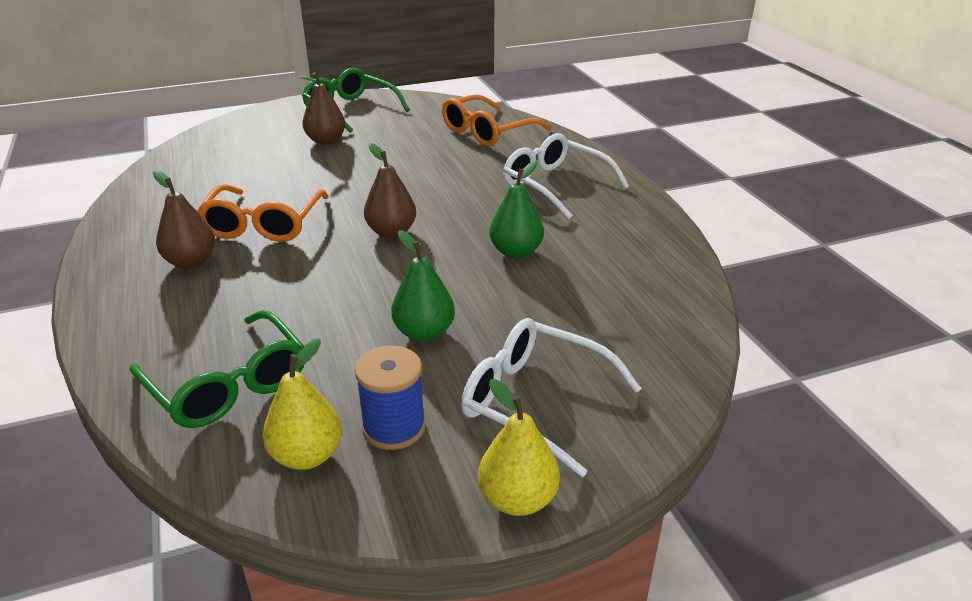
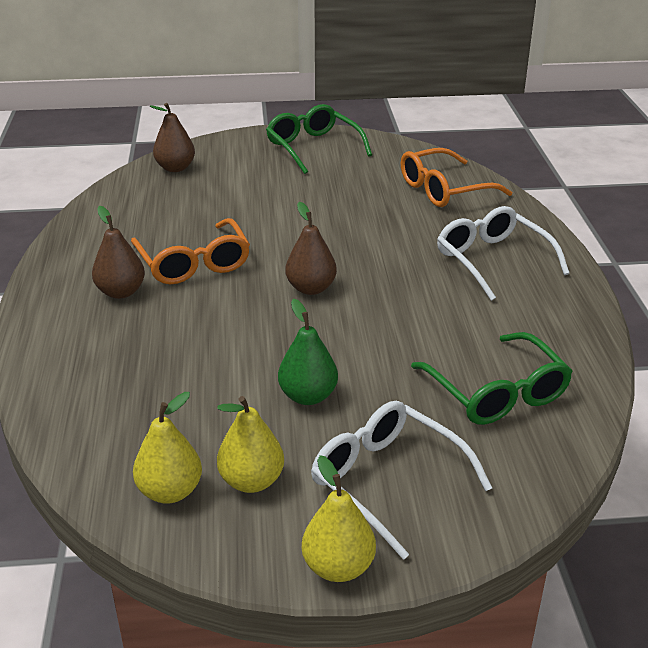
camera: 15 degrees right, 0 degrees up
(229, 385) = (123, 416): green glasses -> green glasses (497, 393)
(263, 225) = (194, 264): orange glasses -> orange glasses turned 45 degrees counterclockwise
(326, 141) = (278, 180): brown pear -> brown pear (175, 168)
(394, 427) = (251, 481): blue spool -> yellow pear
(516, 252) = (424, 328): green pear -> none

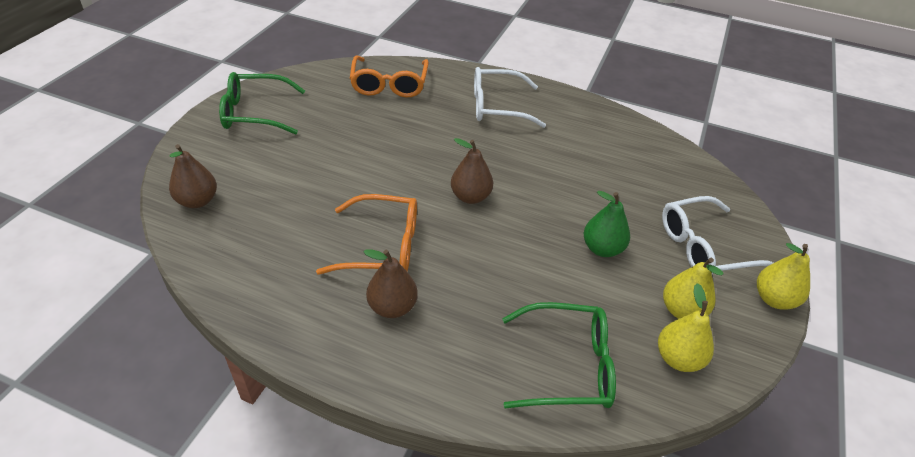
camera: 65 degrees left, 10 degrees up
(497, 393) = (640, 168): green glasses -> green glasses (569, 366)

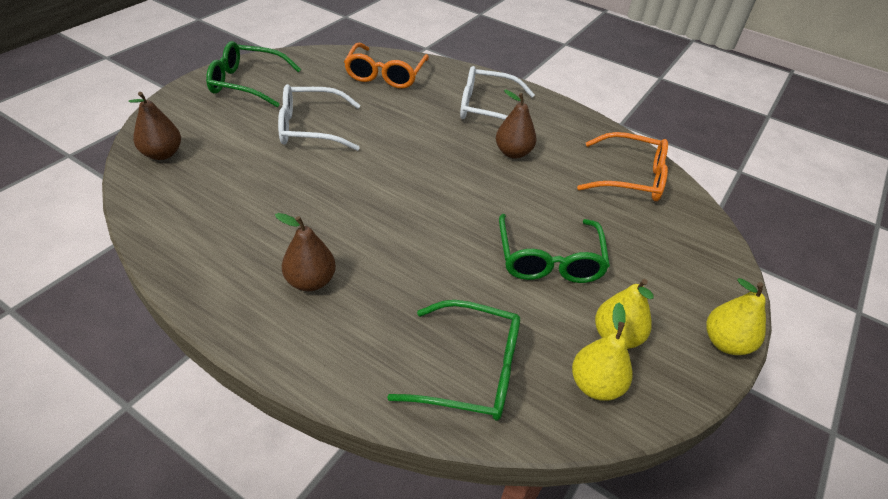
camera: 10 degrees right, 0 degrees up
(383, 246) = (323, 222): orange glasses -> orange glasses (631, 178)
(470, 197) = (428, 189): brown pear -> brown pear (513, 153)
(602, 249) = (549, 260): green pear -> green glasses
(703, 247) = (661, 277): white glasses -> white glasses (309, 128)

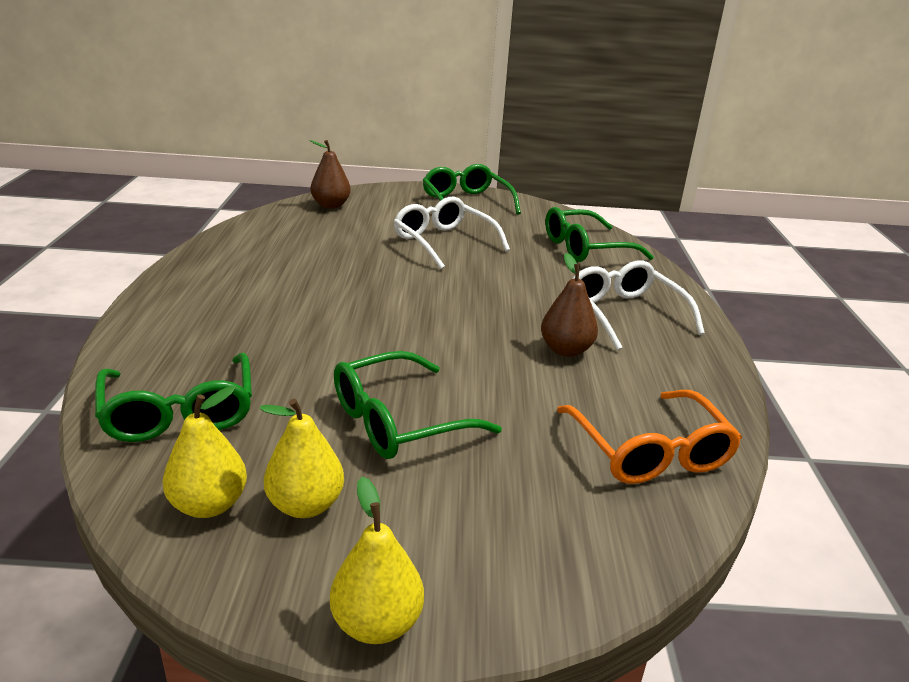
camera: 60 degrees right, 15 degrees down
(310, 281) = (237, 301): brown pear -> none
(385, 75) = (584, 248): orange glasses -> green glasses

